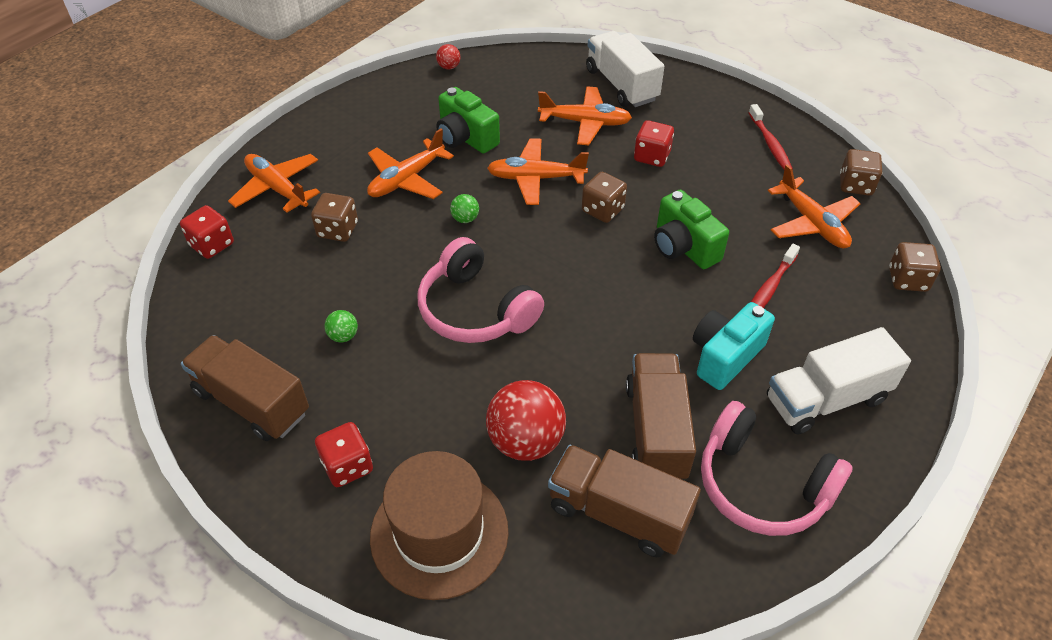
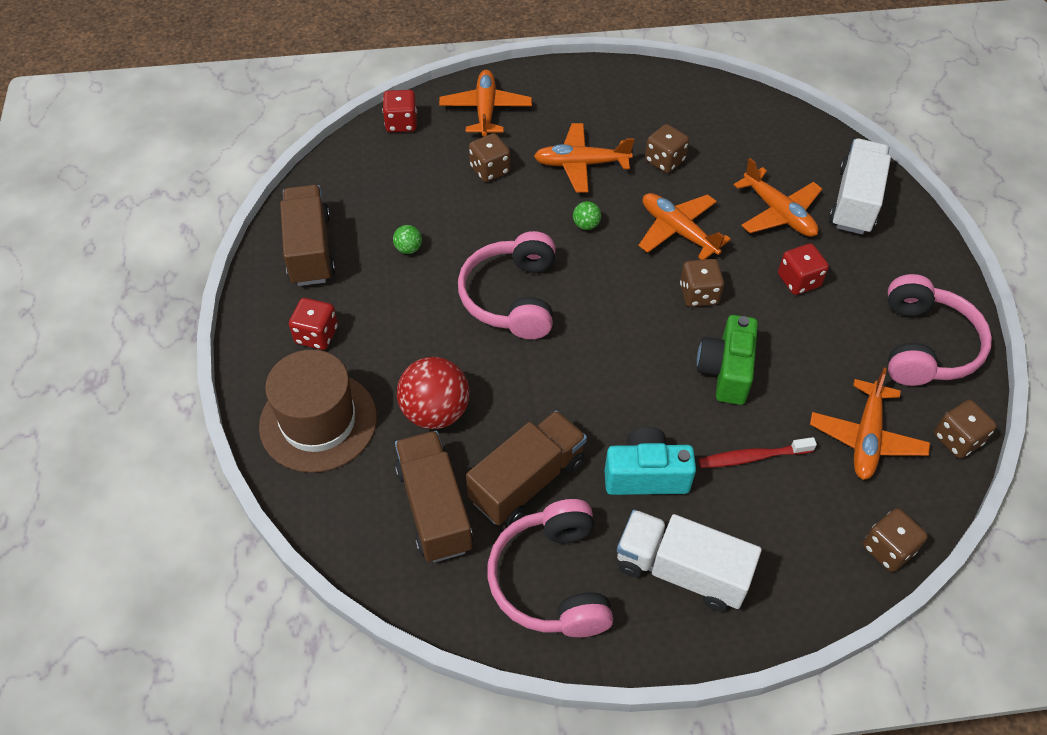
camera: 45 degrees right, 5 degrees up
(449, 67) = (724, 91): red ball -> none
(465, 138) = (664, 161): green camera -> brown dice
(770, 143) = (925, 345): red toothbrush -> pink headphones

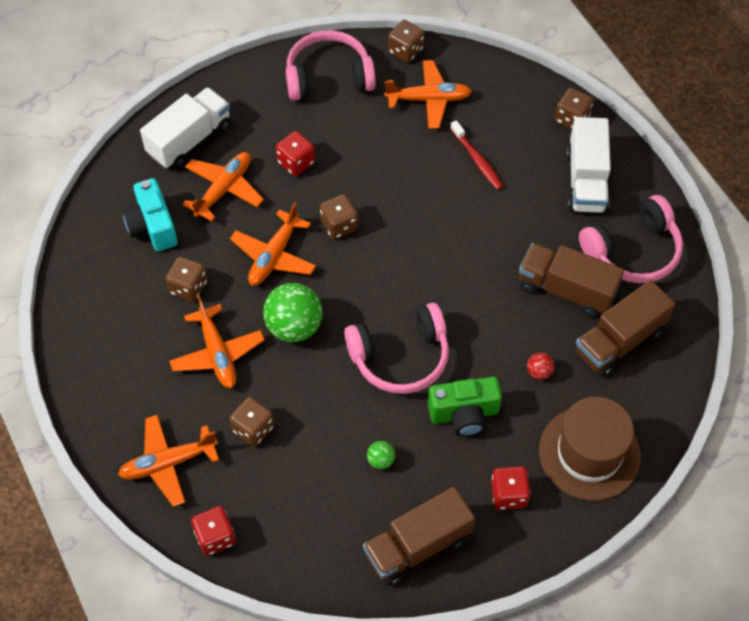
camera: 110 degrees left, 5 degrees up
(435, 412) = (539, 372): red ball -> red ball, size x0.46
(586, 225) = (294, 326): green ball -> green ball, size x2.20
(646, 475) = (524, 218): turquoise camera -> turquoise camera (152, 226)
(725, 371) = (409, 191): green camera -> green camera (464, 414)
(855, 201) = (189, 140): white truck -> white truck turned 135 degrees clockwise
(888, 549) = (511, 76): brown dice -> brown dice (572, 119)

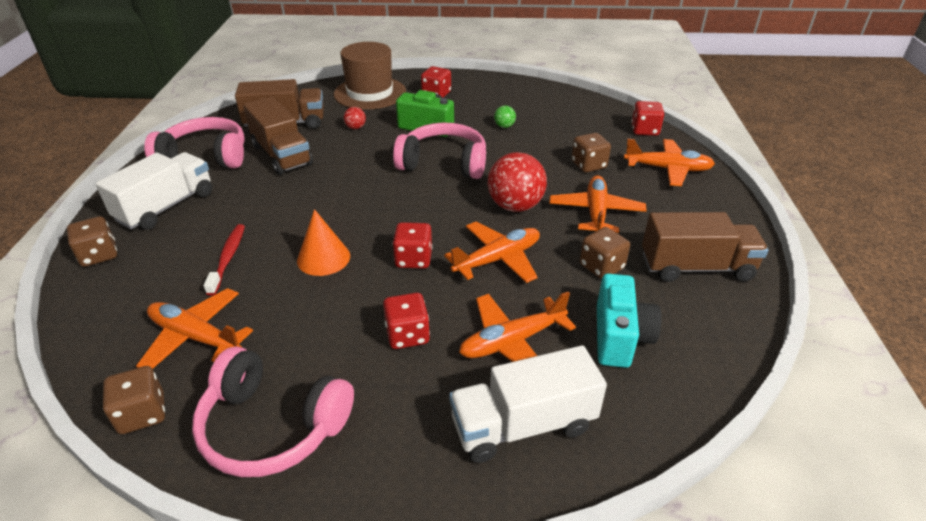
camera: 150 degrees left, 20 degrees down
(294, 326) = (515, 206): green ball -> red ball
(339, 225) = (413, 259): brown dice -> red dice
(407, 194) = (323, 258): none -> orange cone
(417, 546) = (511, 94): brown truck -> brown truck (696, 267)

